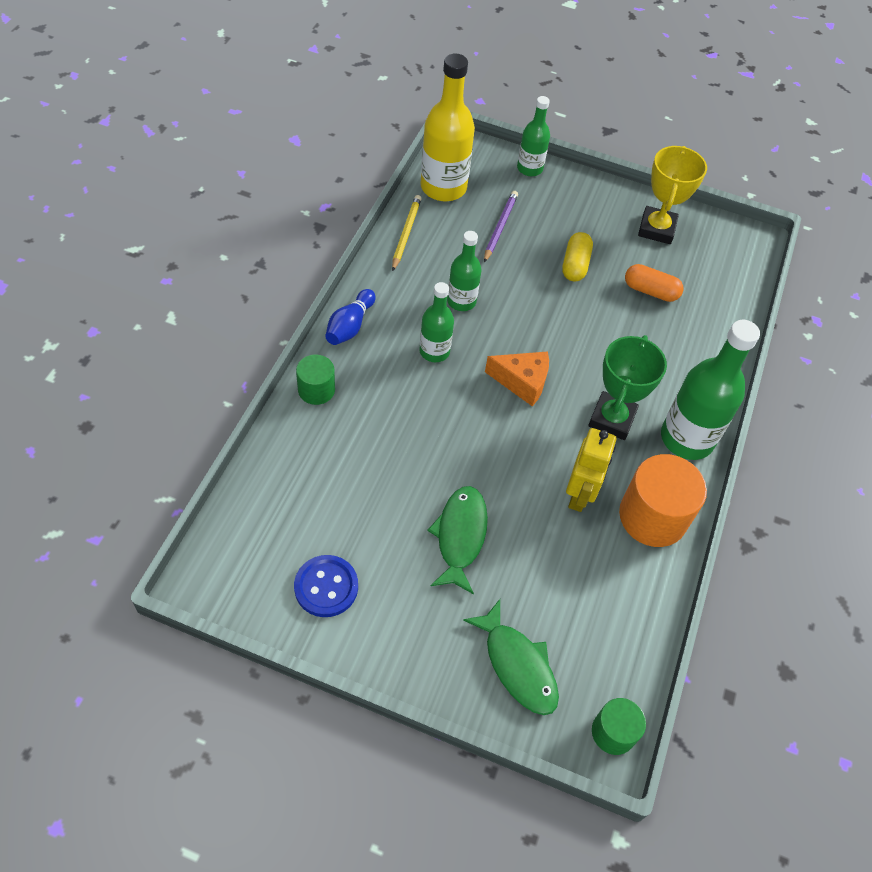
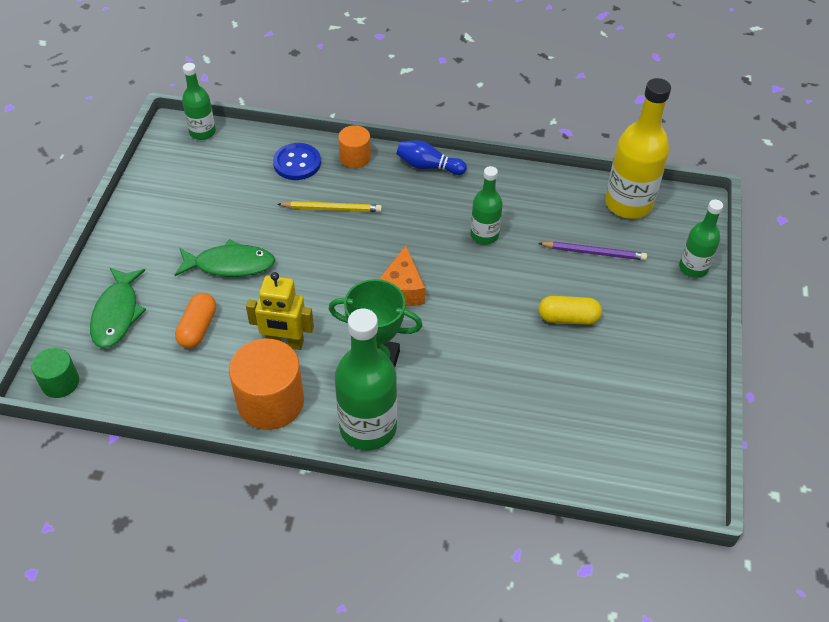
camera: 85 degrees right, 5 degrees down
(316, 390) = (355, 157): green cylinder -> orange cylinder
(326, 587) = (176, 193): blue button -> blue button (297, 163)
(405, 233) = (553, 185): yellow pencil -> yellow pencil (332, 208)
(434, 351) = (418, 224): green bottle -> green bottle (202, 132)
(517, 665) = (117, 314): green fish -> green fish turned 45 degrees counterclockwise
(650, 291) = (558, 387): orange capsule -> orange capsule (198, 328)
(656, 229) = (657, 389): yellow trophy -> none

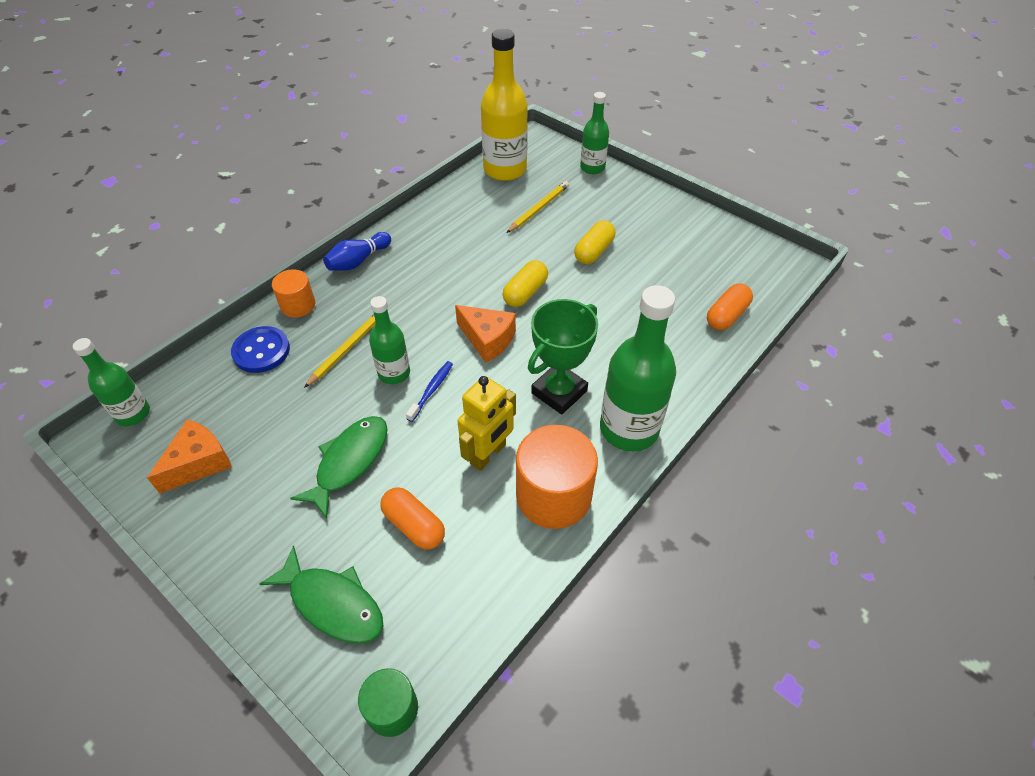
camera: 60 degrees left, 0 degrees up
(184, 187) = (199, 463): none -> orange cheese
(324, 279) = (431, 390): none -> blue toothbrush
(475, 290) = (525, 292): none -> yellow capsule
(484, 235) = (469, 260): green bottle -> green bottle (394, 373)
(560, 457) = (726, 316): none -> orange capsule
(594, 252) = (538, 208): purple pencil -> yellow pencil

